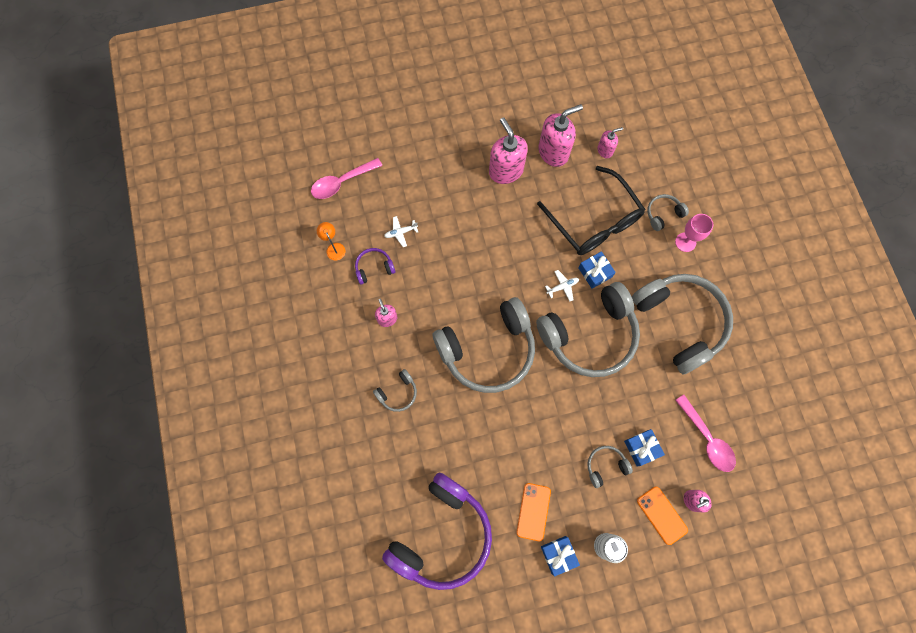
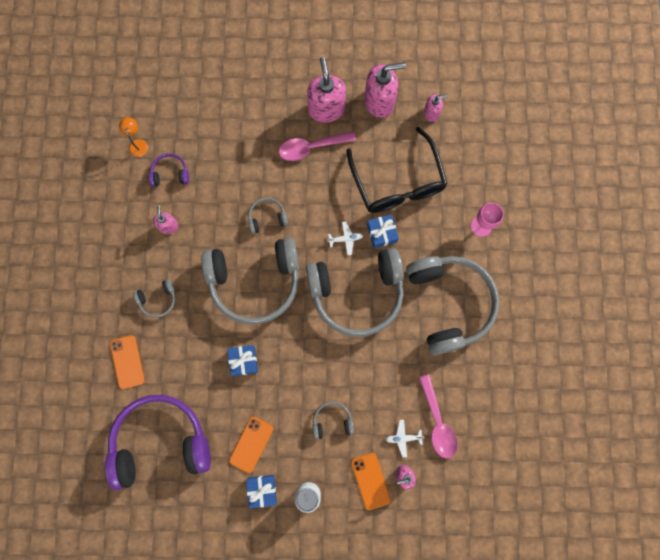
camera: 15 degrees right, 5 degrees up
(342, 182) = (163, 80): pink spoon -> pink spoon (311, 147)
(385, 463) = (127, 362): none -> orange phone
(400, 232) = (205, 145): white plane -> white plane (403, 438)
(442, 535) = (160, 442): purple headphones -> purple headphones turned 150 degrees counterclockwise
(641, 448) = (372, 414): blue gift -> blue gift (243, 361)
(663, 214) = (468, 192): grey headphones -> grey headphones (267, 217)

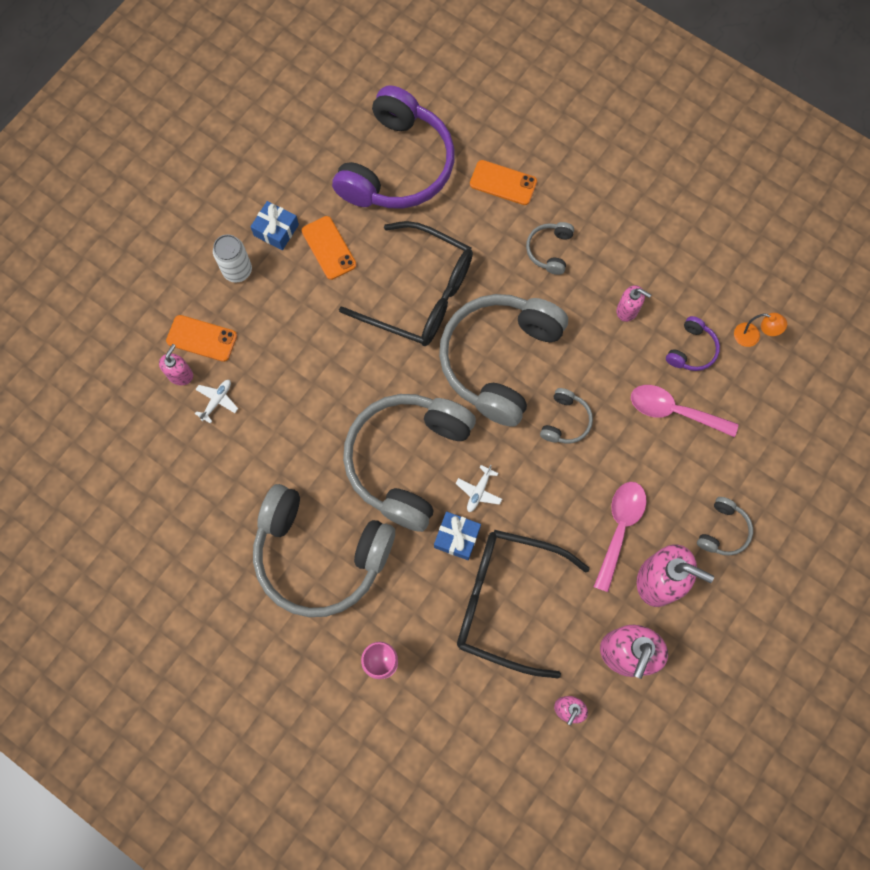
camera: 125 degrees right, 5 degrees down
(243, 361) = (420, 294): blue gift -> black glasses
(332, 421) = (290, 341): grey headphones -> grey headphones (723, 530)
(437, 422) = (205, 448): pink spoon -> pink spoon (674, 411)

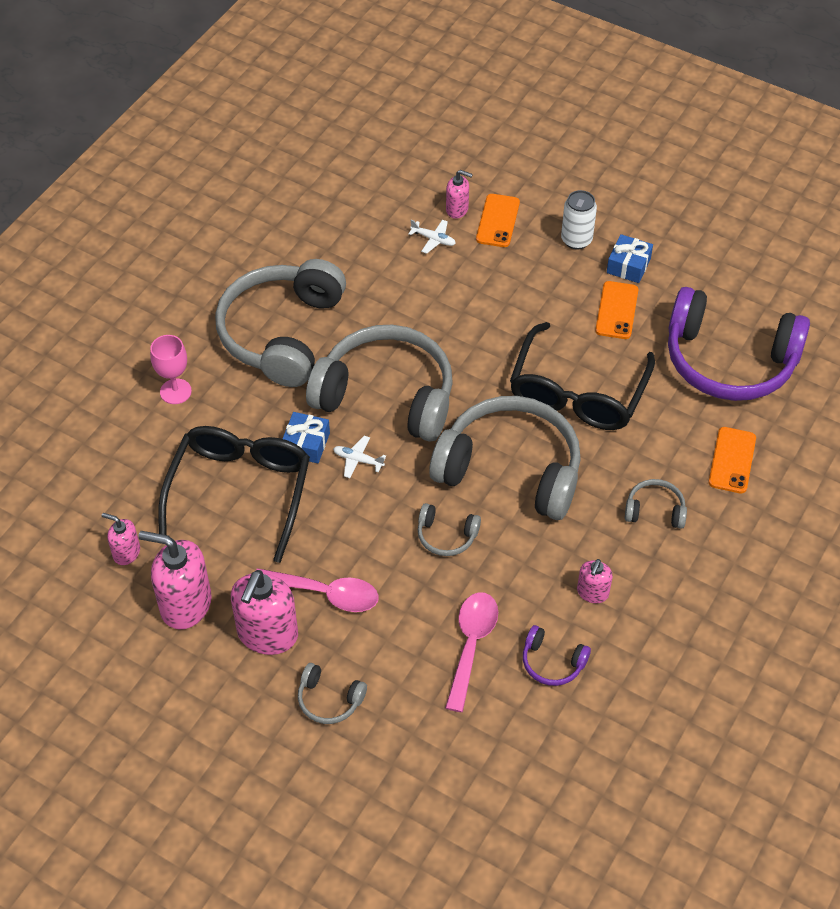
camera: 85 degrees right, 20 degrees down
(329, 248) = (617, 310): orange phone -> orange phone turned 45 degrees counterclockwise
(752, 337) = (580, 730): orange lamp -> none

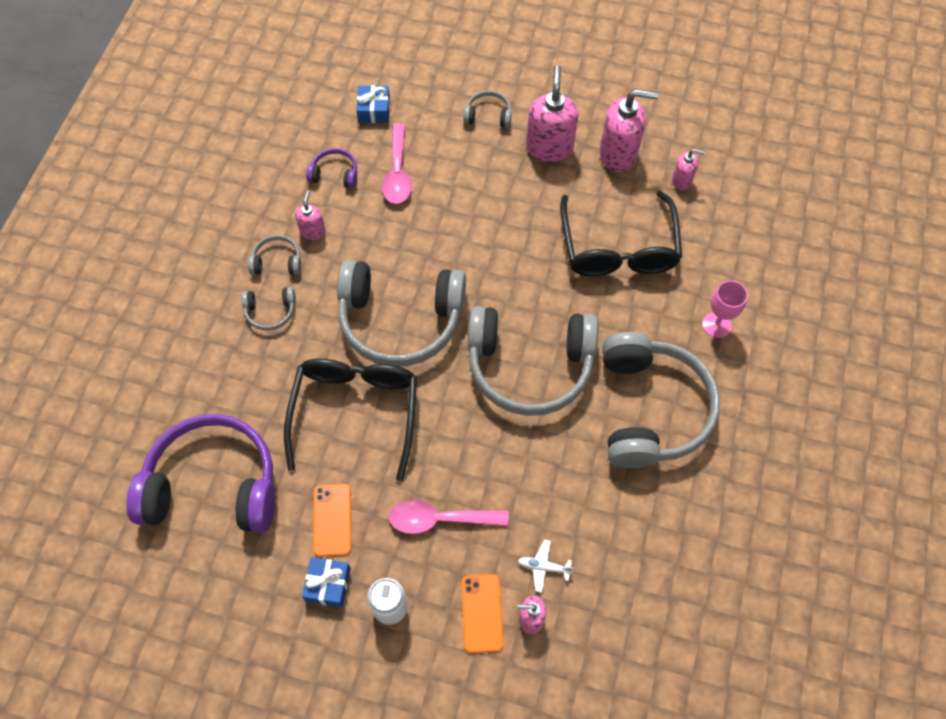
camera: 165 degrees right, 10 degrees up
(306, 444) = (582, 302): blue gift -> blue gift (374, 110)
(325, 593) = (518, 185): pink spoon -> pink spoon (440, 519)
(358, 460) = (533, 298): white plane -> none
(446, 536) = (439, 250): grey headphones -> grey headphones (277, 262)
(732, 460) = (206, 375): orange phone -> none

